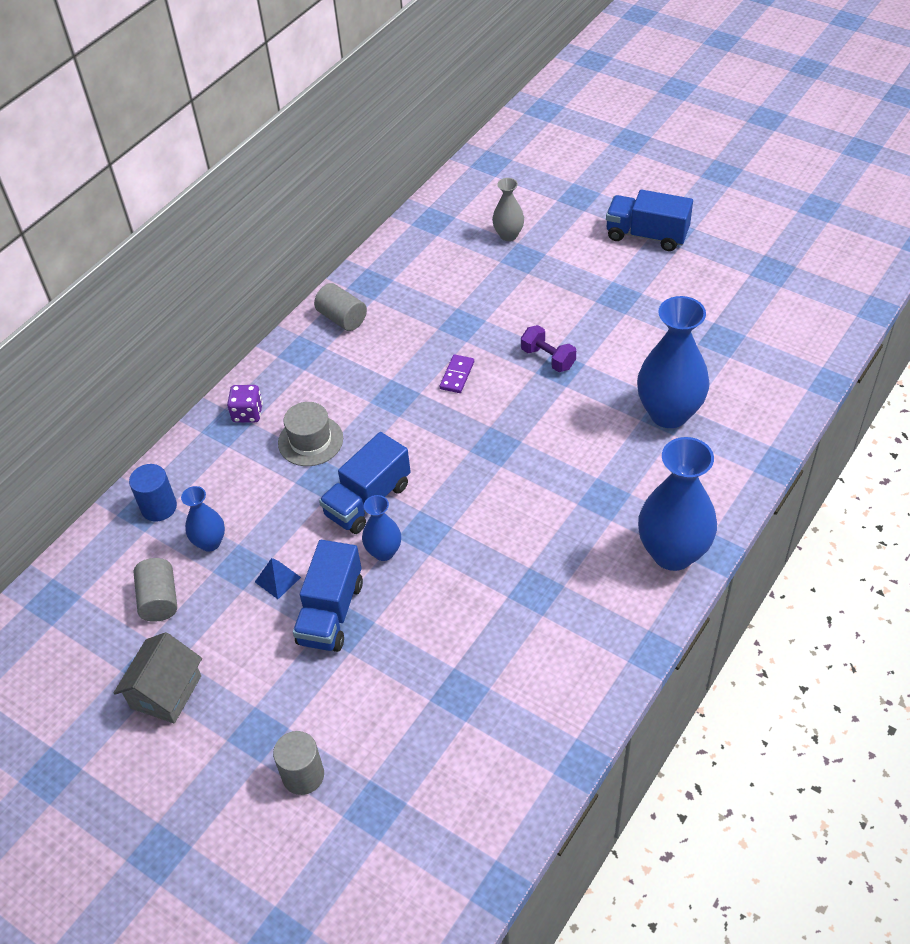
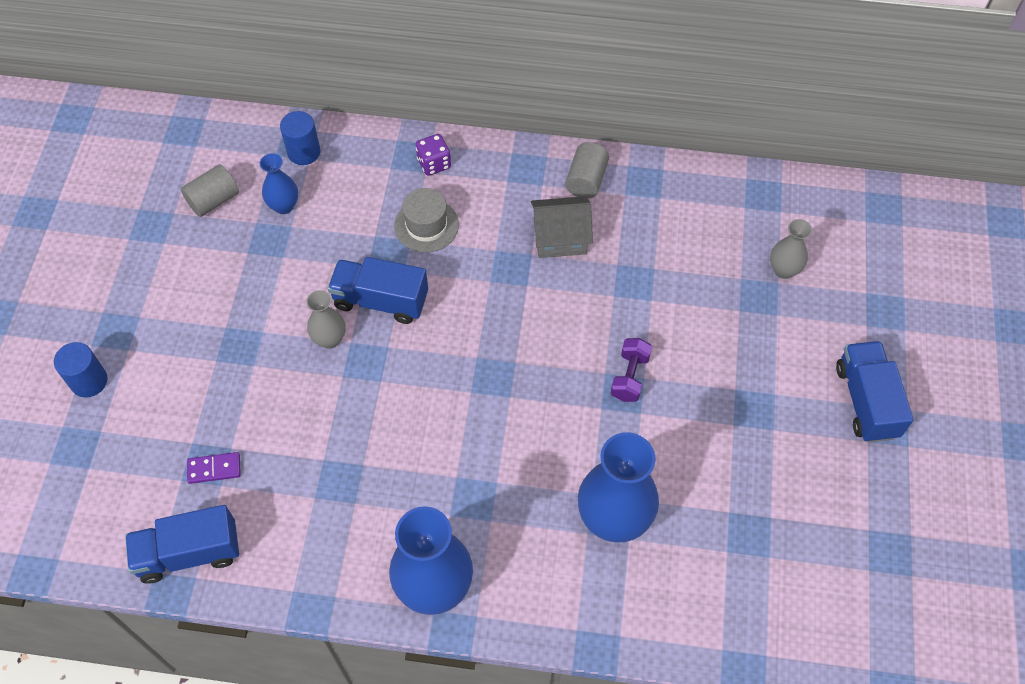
camera: 60 degrees right, 10 degrees up
(166, 692) = (130, 249): grey house -> grey house (560, 238)
(277, 579) = (267, 273): blue pyramid -> none
(303, 775) = (89, 381): grey cylinder -> blue cylinder
(331, 612) = (250, 328): blue truck -> blue truck (189, 553)
(384, 552) = (329, 339): blue vase -> grey vase
(457, 375) = (565, 307): purple domino -> purple domino (214, 469)

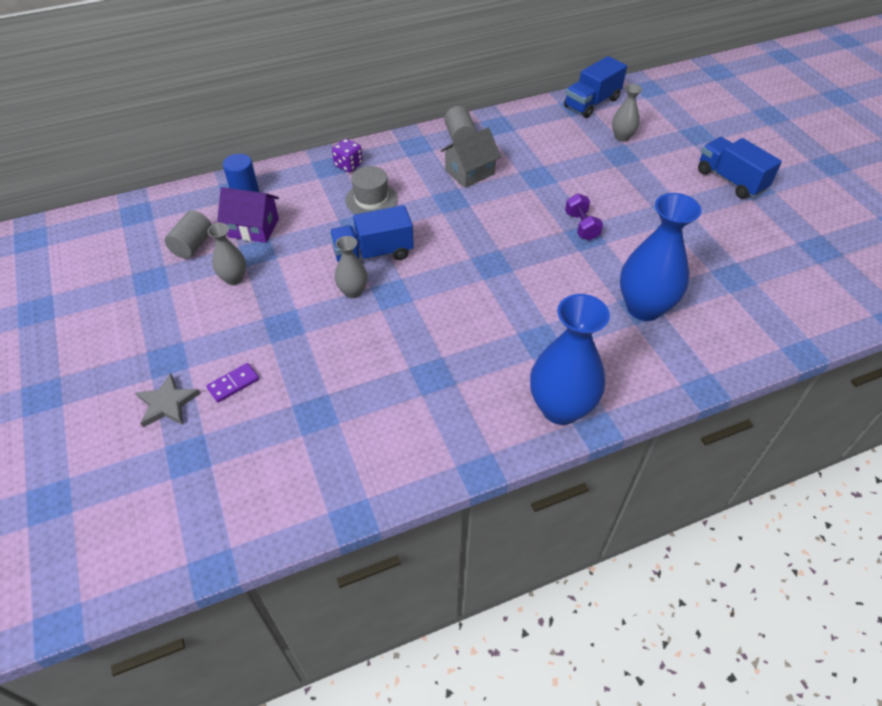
camera: 30 degrees left, 10 degrees down
(89, 381) = (167, 403): blue cylinder -> grey star
(189, 553) = (348, 483): blue truck -> blue truck (591, 103)
(214, 469) = (324, 414): purple domino -> purple domino (233, 384)
(227, 263) = (234, 278): none -> grey vase
(284, 206) = (253, 228): blue vase -> purple house

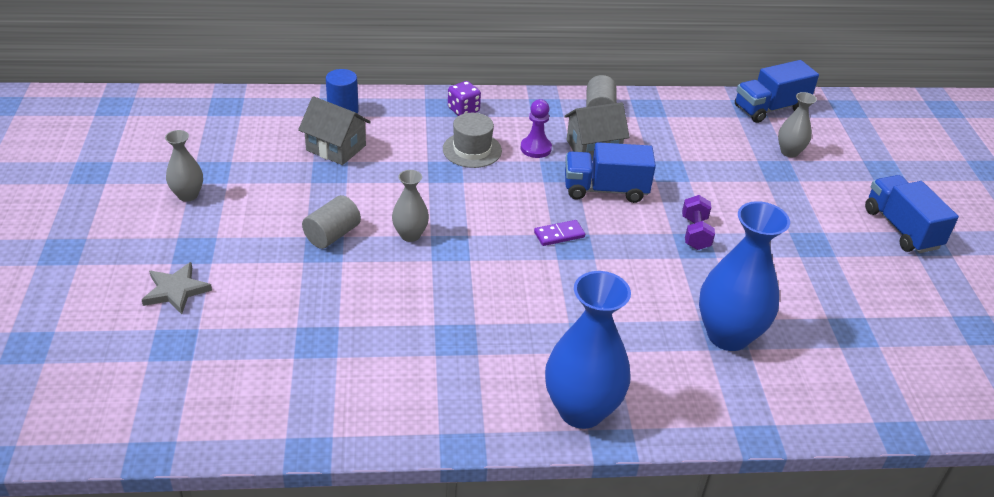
camera: 15 degrees right, 10 degrees down
(193, 245) = (267, 149): grey cylinder -> grey cylinder (332, 235)
(233, 384) = (248, 290): purple domino -> purple domino (559, 235)
(234, 278) = (294, 191): grey vase -> grey vase (188, 195)
(253, 228) = (336, 148): purple house -> grey house
(373, 254) = (449, 203): blue truck -> blue truck (605, 190)
(423, 185) = (535, 148): none -> purple pawn

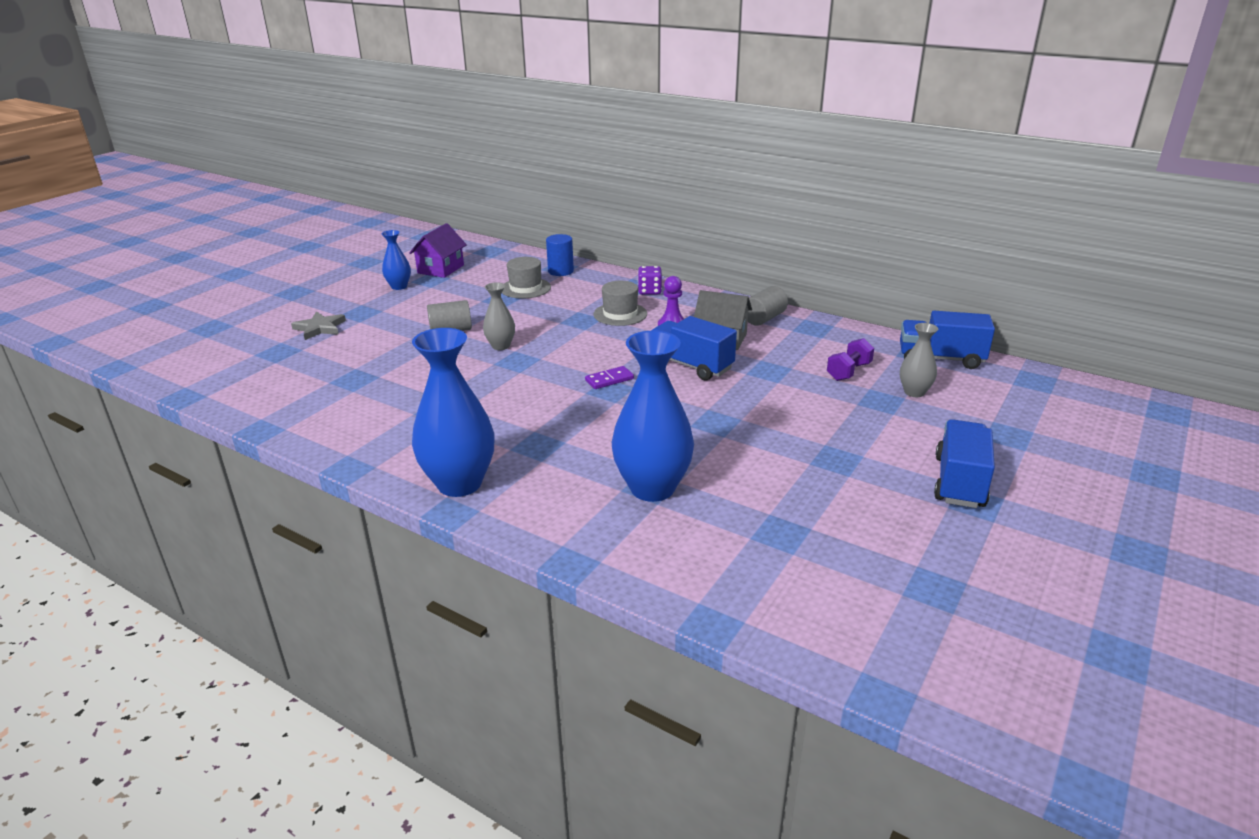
camera: 40 degrees right, 10 degrees down
(188, 195) = (399, 286): grey vase -> blue vase
(203, 152) = (440, 269): none -> purple house
(336, 148) = (525, 288): grey house -> grey hat
(559, 235) = (609, 380): purple domino -> purple domino turned 45 degrees counterclockwise
(695, 233) = (728, 415): purple dumbbell -> purple dumbbell (848, 372)

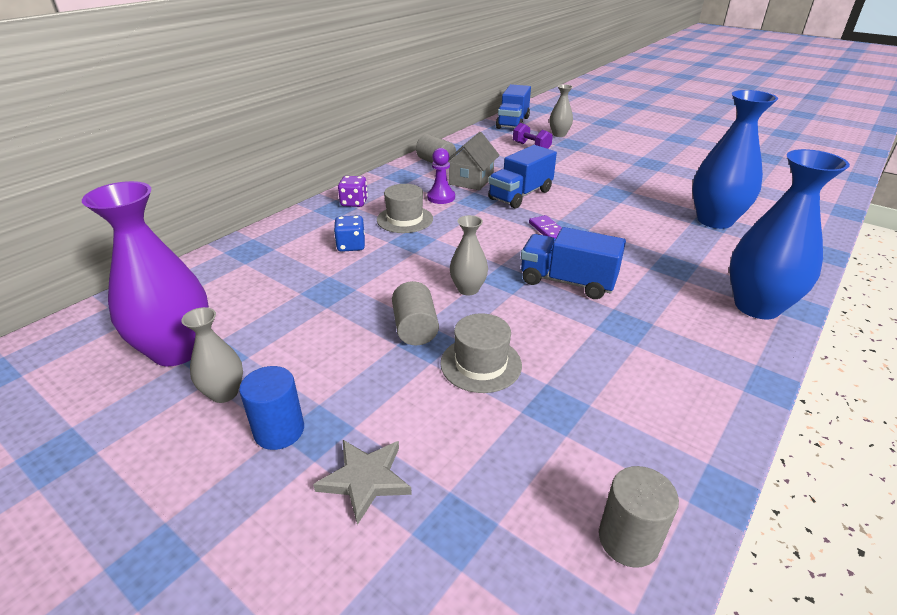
camera: 85 degrees left, 5 degrees up
(246, 397) = (628, 540): none -> grey cylinder
(399, 286) = (224, 393): blue vase -> grey vase
(440, 269) = (177, 350): purple house -> purple vase
(525, 288) = (303, 274): grey hat -> grey hat (481, 364)
(560, 271) = (263, 249): blue cylinder -> blue cylinder (279, 431)
(569, 298) = (351, 246): none -> blue dice
(959, 482) = (662, 139): blue truck -> blue truck (567, 282)

